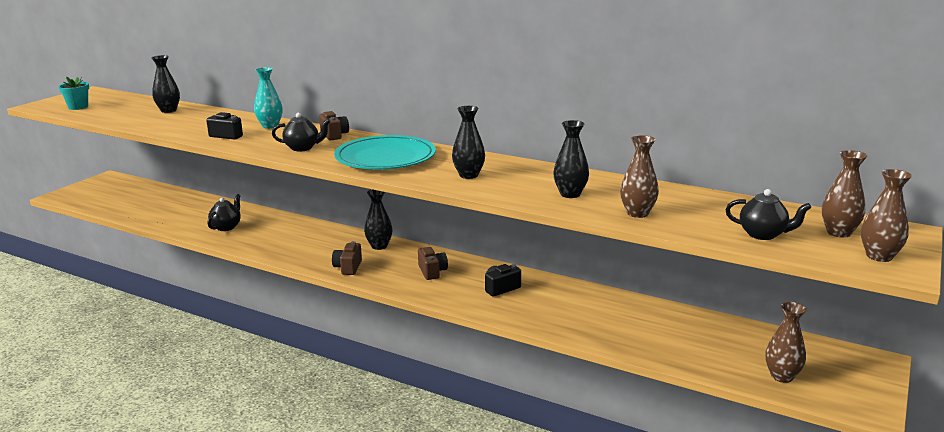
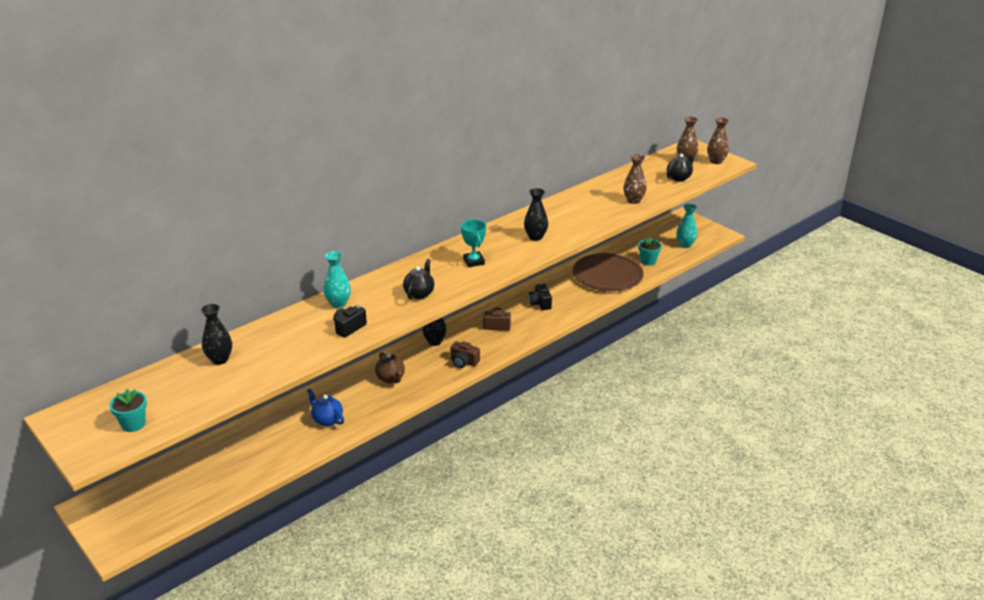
camera: 70 degrees left, 10 degrees up
(226, 227) = (327, 420): black teapot -> blue teapot
(302, 239) = (390, 379): none -> brown teapot
(334, 135) = (396, 276): brown camera -> none
(385, 158) = (473, 261): turquoise plate -> turquoise trophy
(570, 194) = (592, 212): black vase -> none
(613, 322) = (607, 275): none -> brown plate
(690, 349) = (648, 261): none -> turquoise flower pot
(782, 376) = (685, 245): brown vase -> turquoise vase

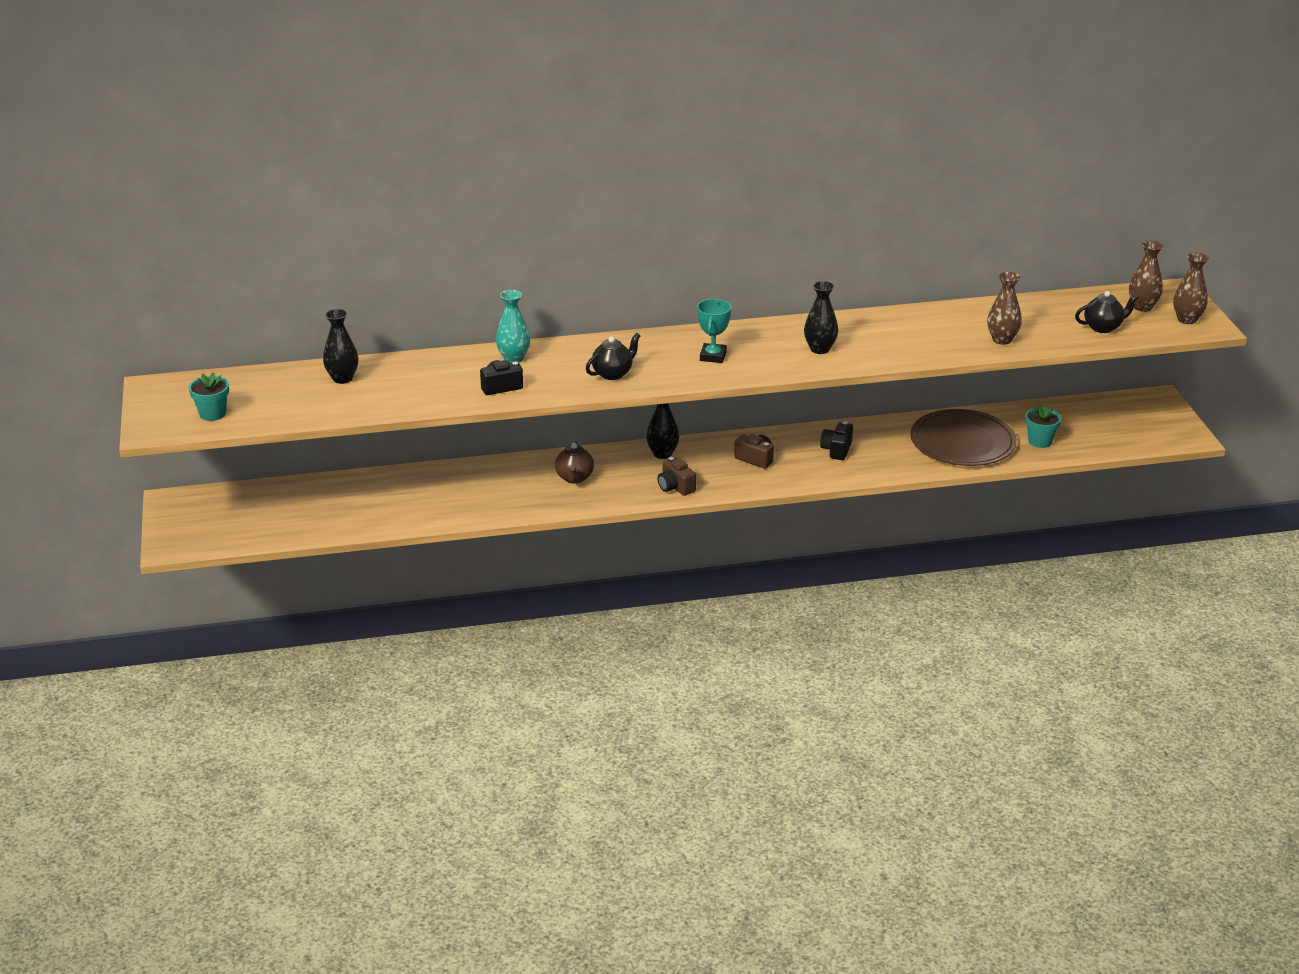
camera: 30 degrees right, 0 degrees up
(327, 420) = (467, 498): blue teapot -> none
(685, 245) = (1118, 436): turquoise vase -> none

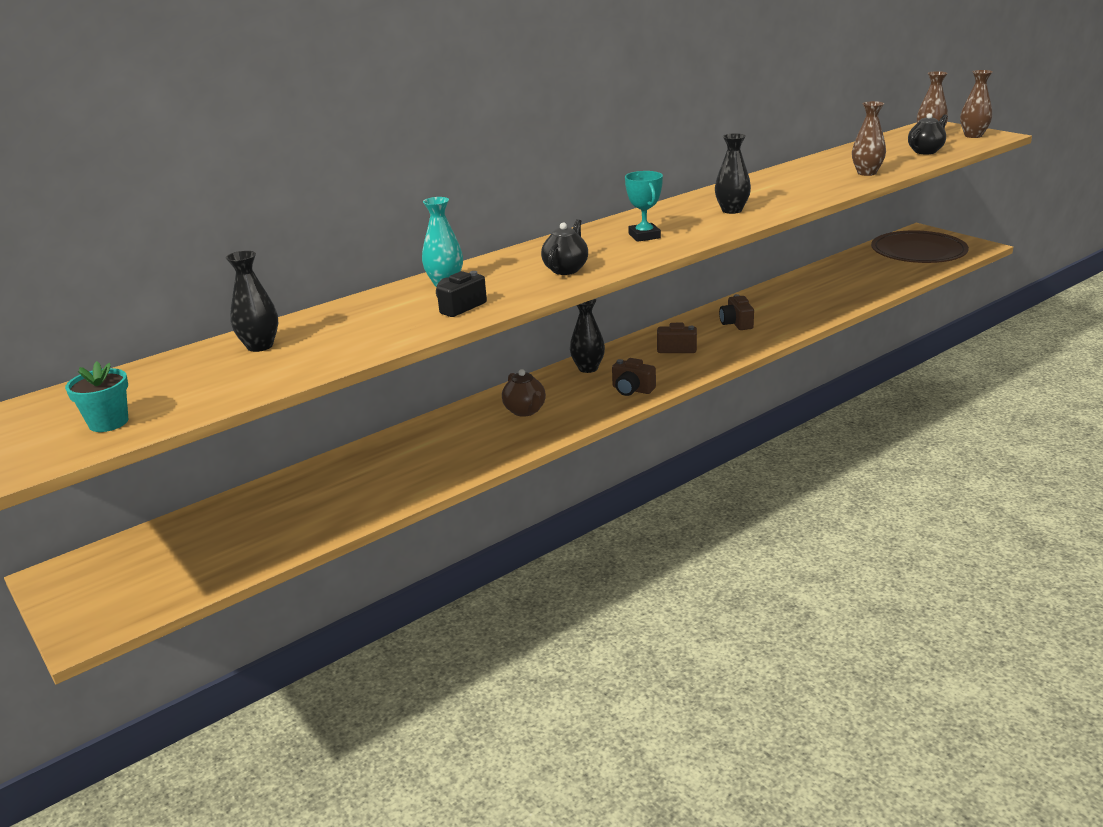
camera: 25 degrees left, 5 degrees down
(836, 450) = (736, 323): black camera -> brown camera
(962, 443) = (828, 292): brown plate -> brown plate (918, 252)
(1040, 441) = (882, 276): turquoise flower pot -> none

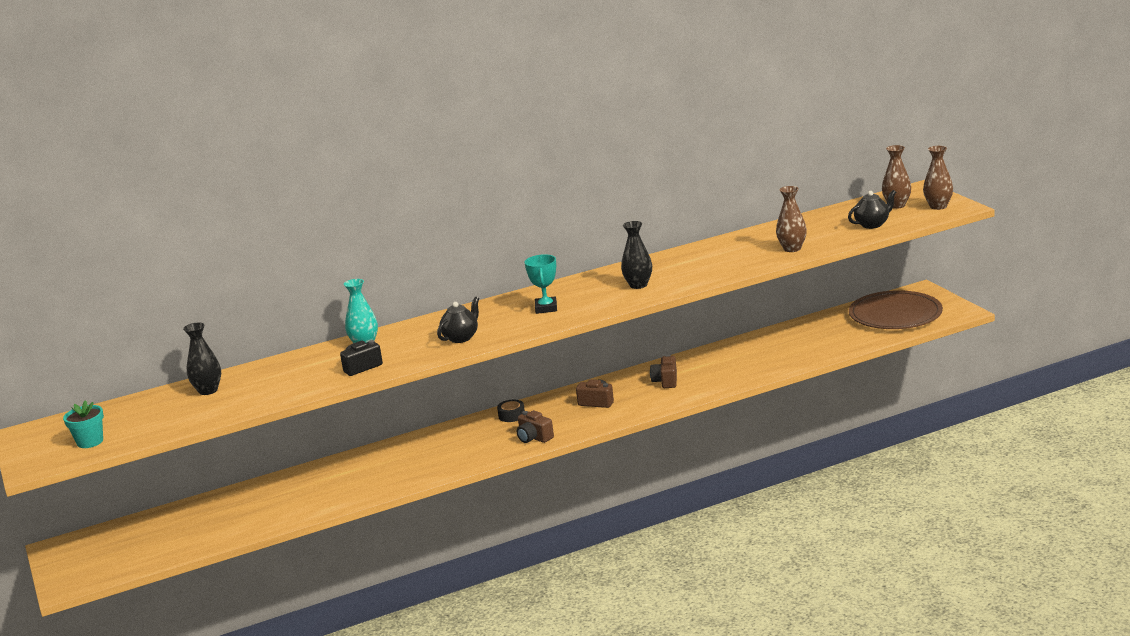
camera: 15 degrees right, 5 degrees down
(525, 411) = (438, 450): brown teapot -> none
(588, 368) = (511, 415): black vase -> black tape

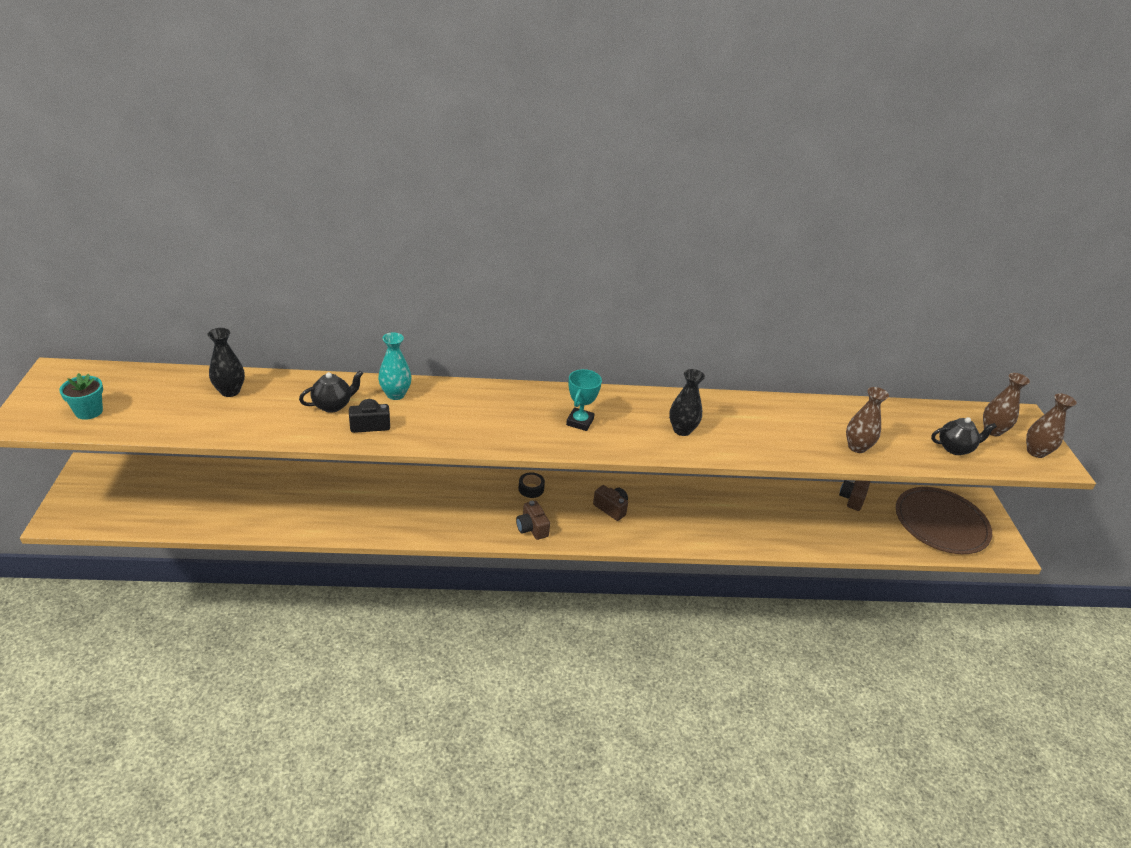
camera: 15 degrees right, 15 degrees up
(461, 338) = (480, 427): black teapot -> black teapot (333, 405)
(665, 381) = (685, 510): brown camera -> brown camera (852, 499)

